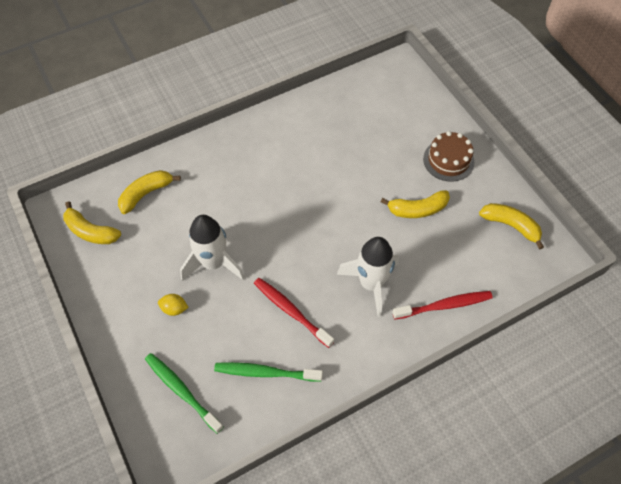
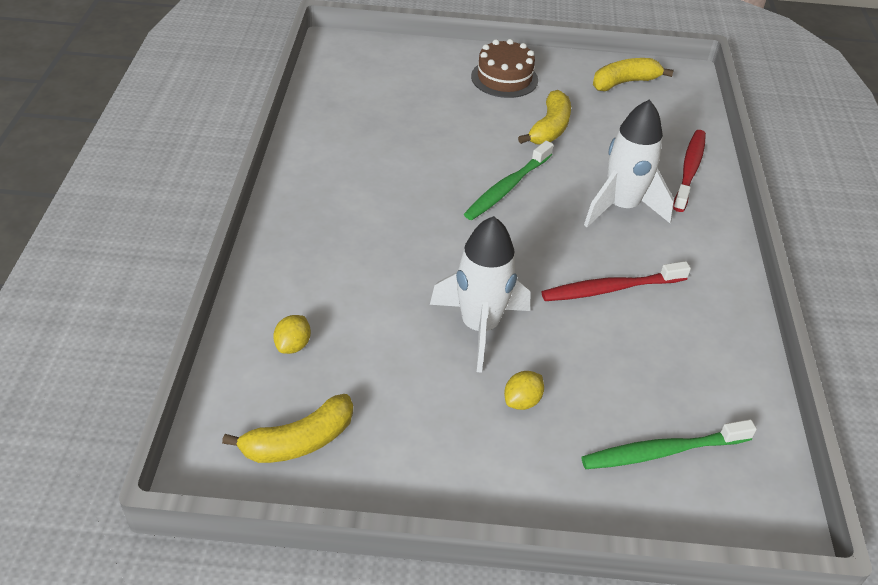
camera: 60 degrees left, 15 degrees down
(146, 194) = (293, 345): yellow banana -> yellow lemon
(265, 372) = (685, 352): green toothbrush -> green toothbrush (507, 187)

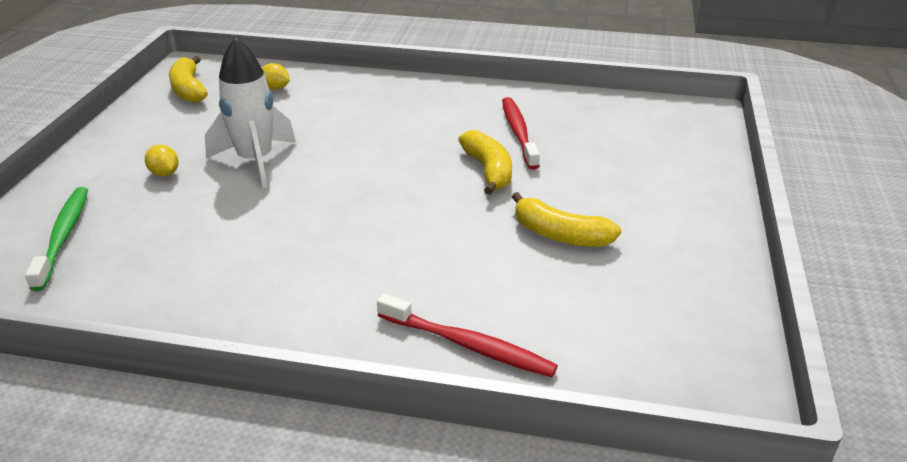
camera: 100 degrees right, 10 degrees down
(504, 78) = (668, 213): brown cake -> none
(507, 187) = (446, 193): green toothbrush -> none
(611, 289) = (270, 239): red toothbrush -> red toothbrush (518, 132)
(621, 207) = (399, 268): white rocket -> none
(624, 82) = (689, 320): yellow banana -> yellow banana (488, 171)

